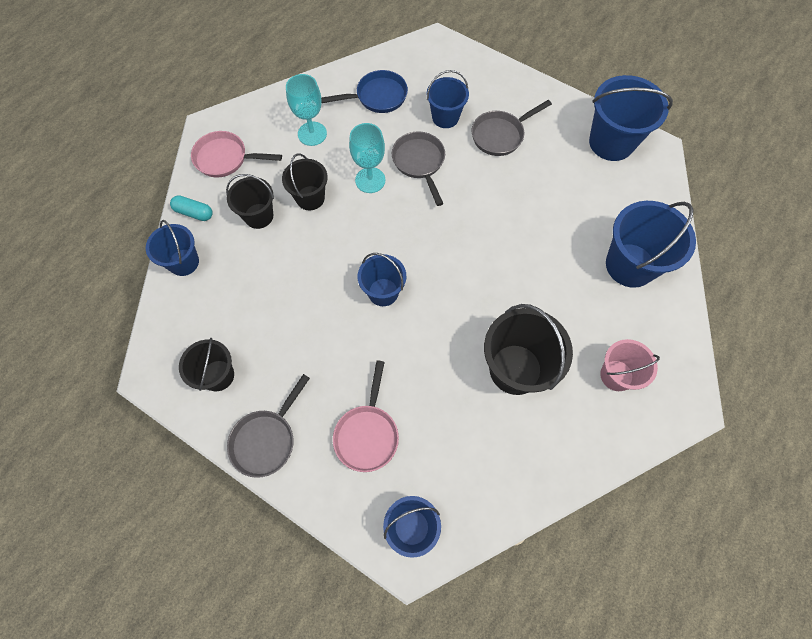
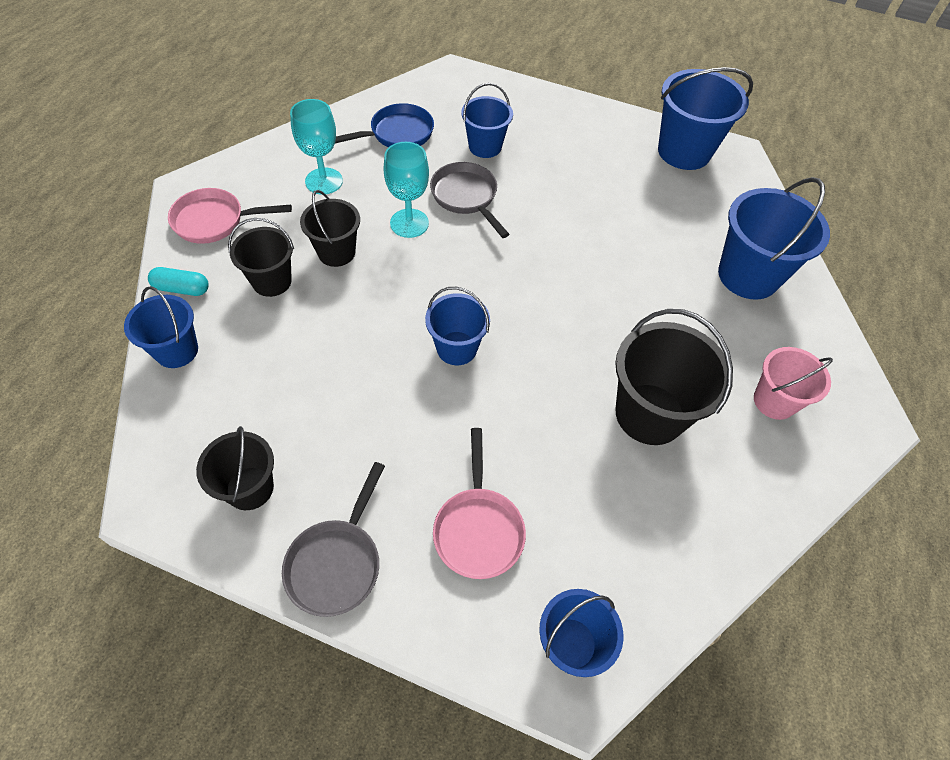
camera: 15 degrees left, 10 degrees down
(500, 135) = (555, 158): grey pan -> none

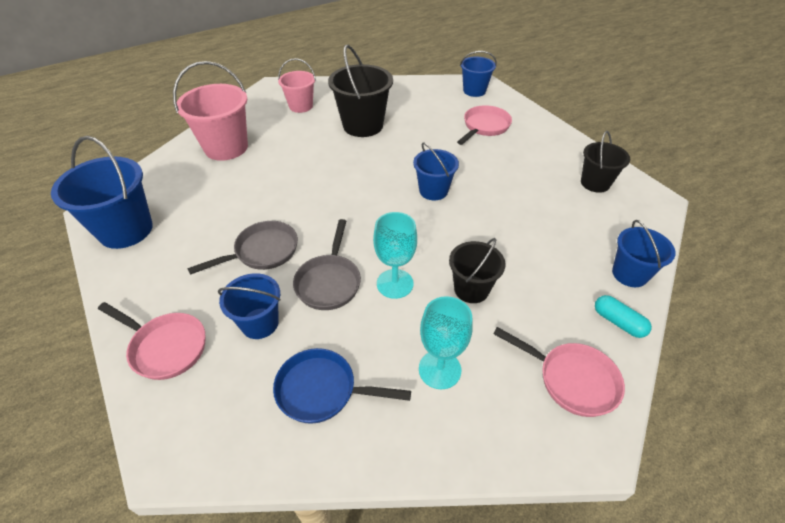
camera: 140 degrees left, 10 degrees down
(272, 281) = (537, 291): black bucket -> none
(337, 562) = (559, 143): grey pan -> grey pan (262, 252)
(528, 107) = (165, 347): none -> pink pan
(748, 275) = (226, 147): blue bucket -> pink bucket

